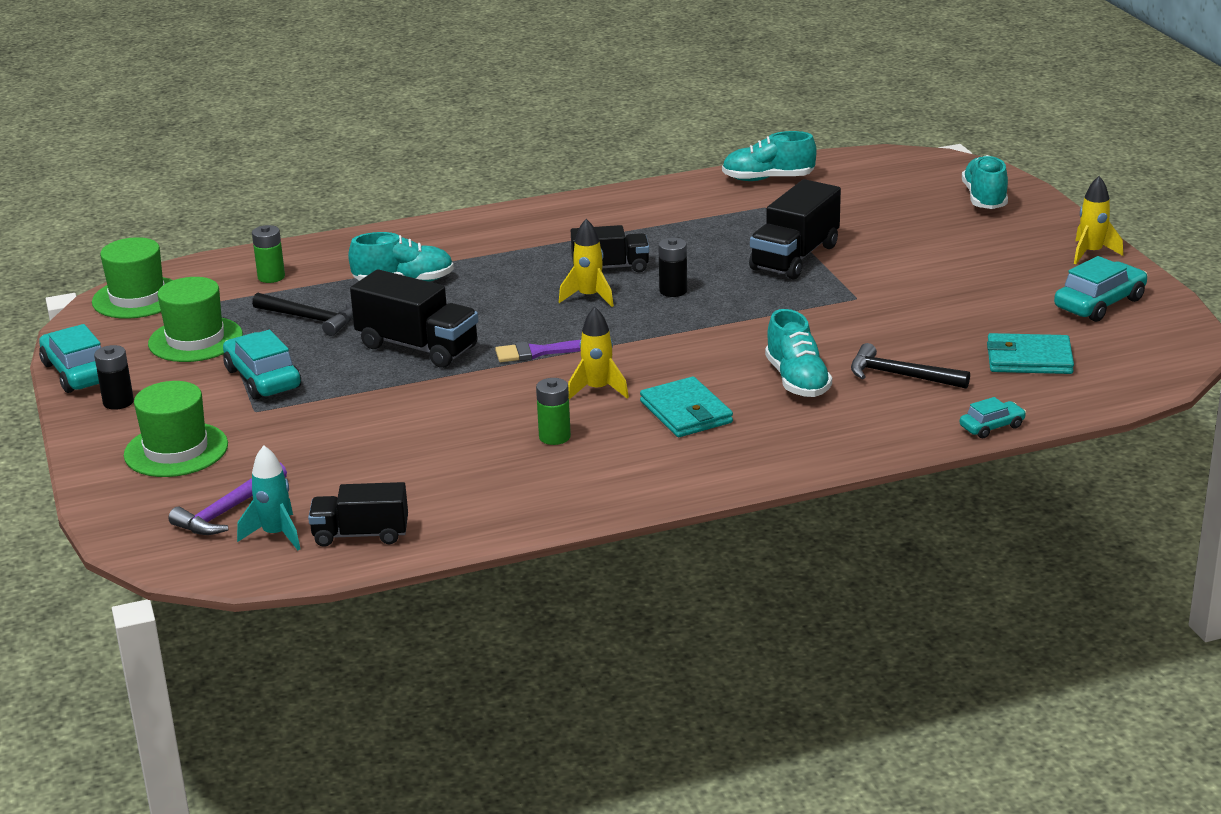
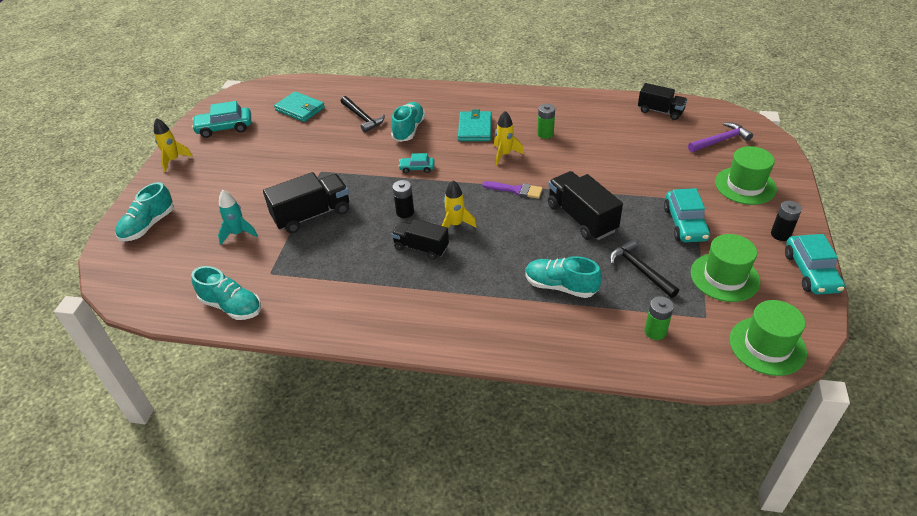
camera: 150 degrees left, 15 degrees up
(276, 534) = (699, 122): turquoise rocket -> turquoise rocket (238, 233)
(992, 427) = (361, 83): turquoise car -> turquoise car (417, 168)

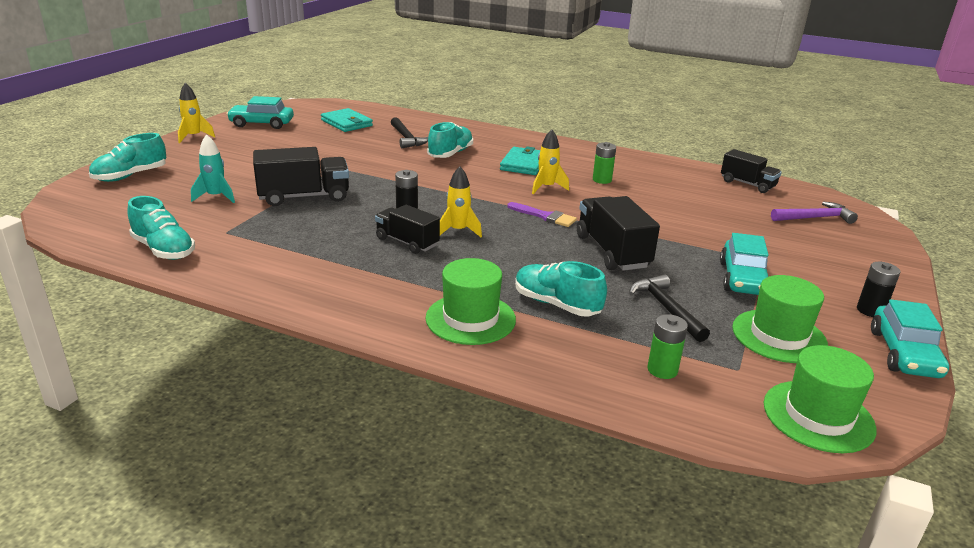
camera: 10 degrees right, 15 degrees down
(417, 168) = (441, 182): turquoise car -> none
(745, 185) = (834, 260): green hat -> green hat (470, 319)

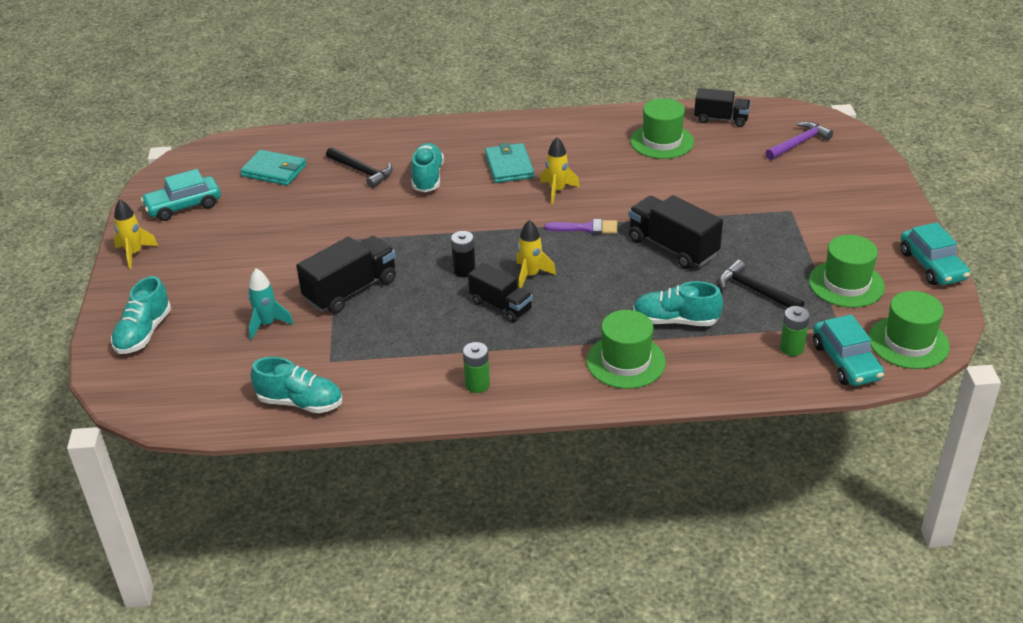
camera: 25 degrees left, 10 degrees up
(407, 242) = (501, 306): black truck -> black truck turned 150 degrees counterclockwise
(602, 180) = (596, 161): green battery -> green battery (477, 384)
(675, 183) = (662, 141): none -> green hat
(743, 279) = (788, 237): turquoise car -> turquoise car (846, 361)
(870, 310) = (891, 233): black battery -> none

